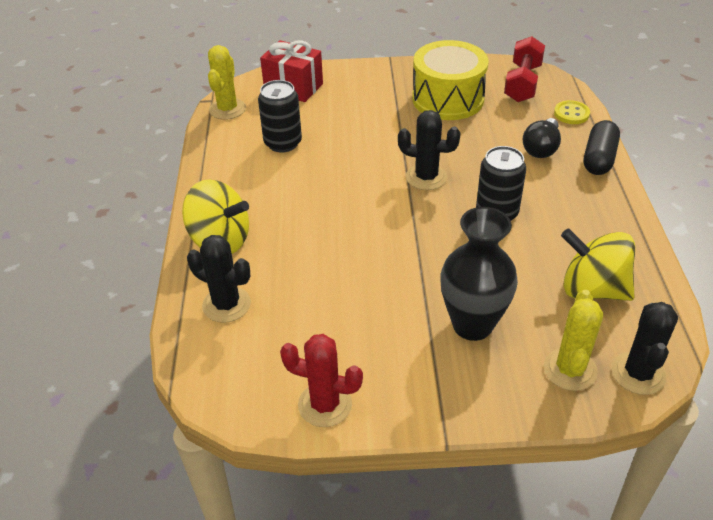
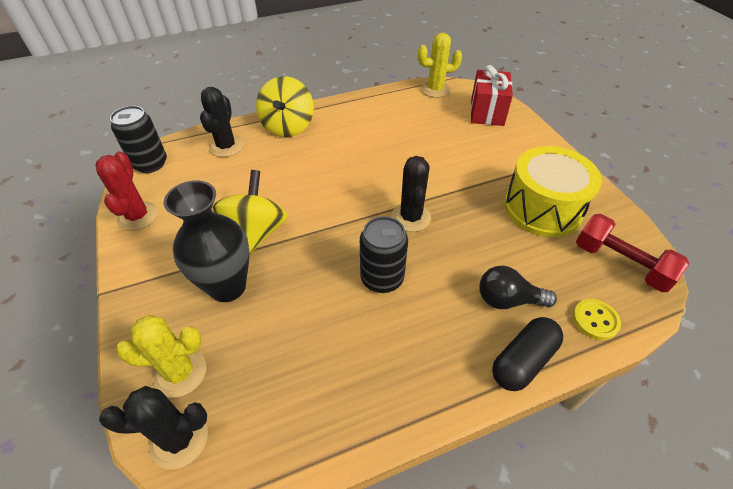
camera: 70 degrees right, 5 degrees up
(283, 143) = (410, 125): black can -> black can (150, 164)
(522, 83) = (620, 263): red dumbbell -> red dumbbell turned 45 degrees clockwise
(592, 289) = (294, 380): yellow spinning top -> yellow spinning top (256, 233)
(599, 158) = (523, 361): black capsule -> black capsule turned 45 degrees counterclockwise

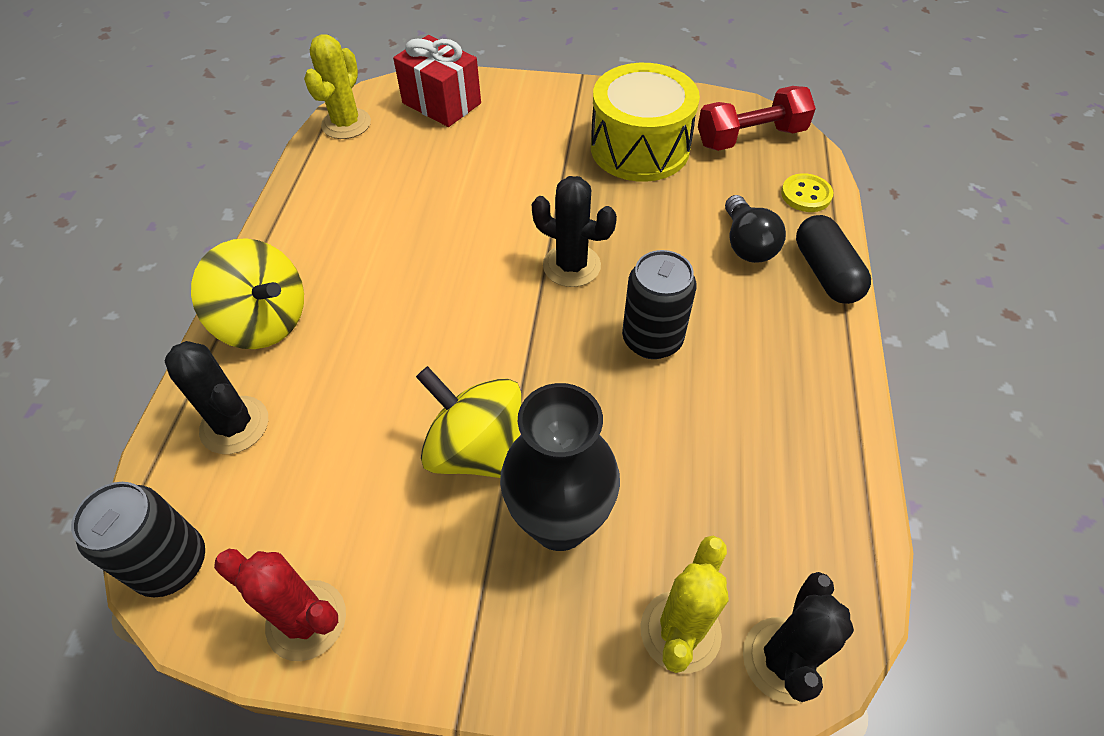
camera: 60 degrees left, 5 degrees up
(508, 300) = (747, 244): black light bulb -> black light bulb turned 45 degrees counterclockwise

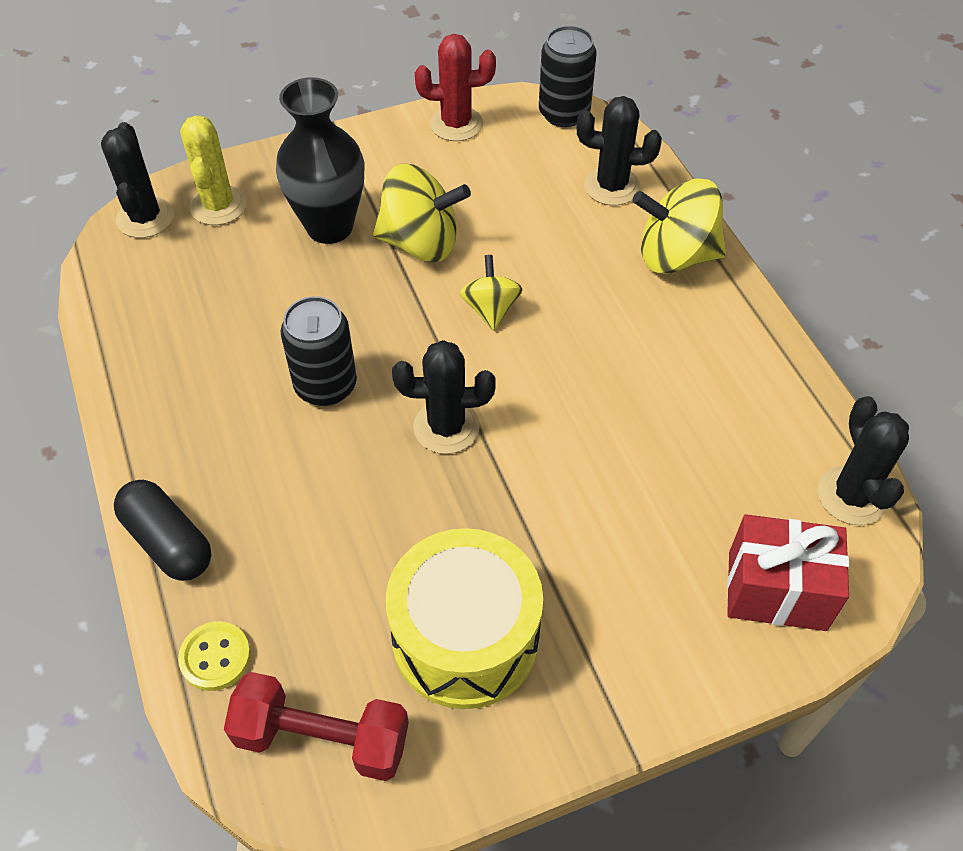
camera: 150 degrees right, 0 degrees up
(346, 124) = (851, 496): yellow cactus -> black cactus
(464, 345) = (491, 309): none -> yellow spinning top
(747, 244) = (269, 541): black light bulb -> none
(750, 137) = (322, 738): red dumbbell -> red dumbbell turned 60 degrees clockwise

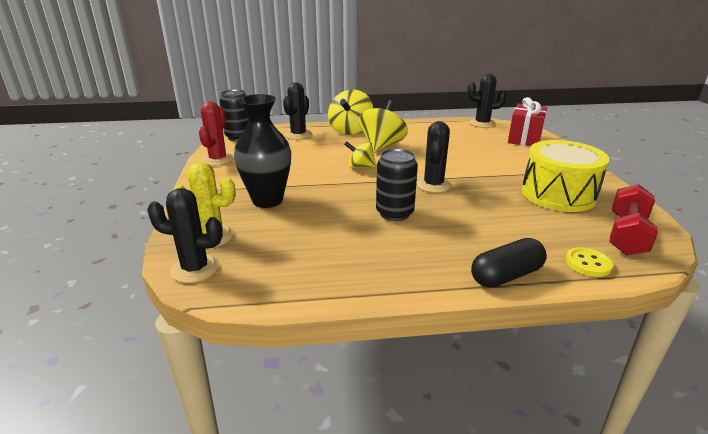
camera: 75 degrees left, 25 degrees down
(420, 243) = (302, 177): yellow spinning top -> yellow spinning top (382, 146)

